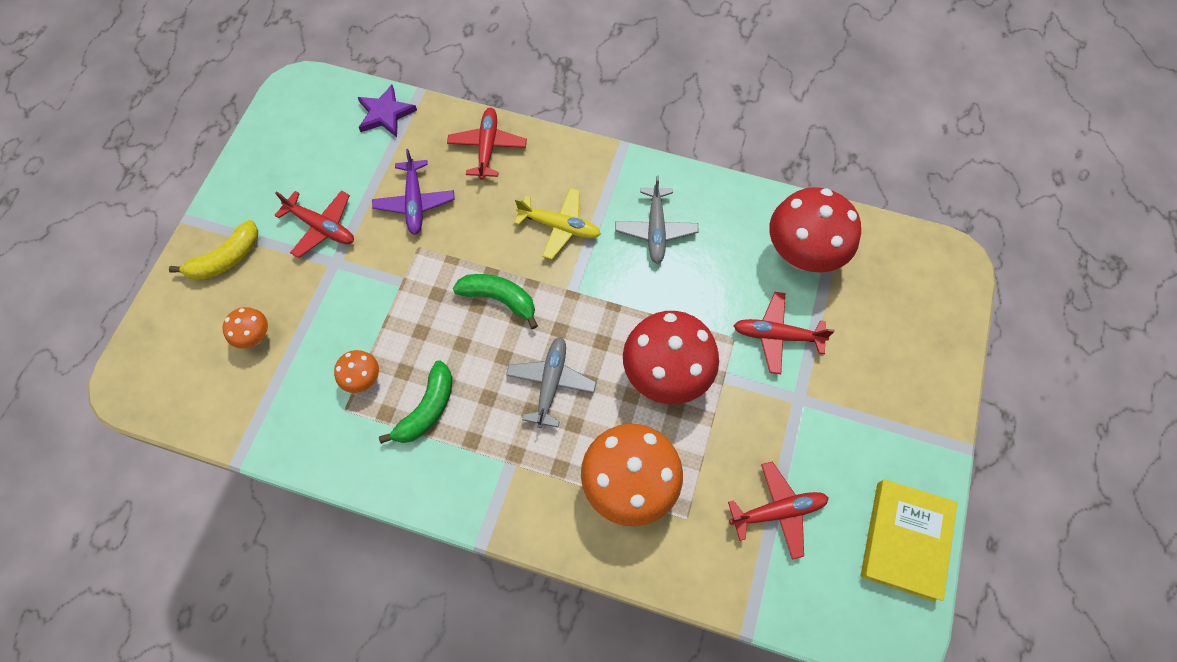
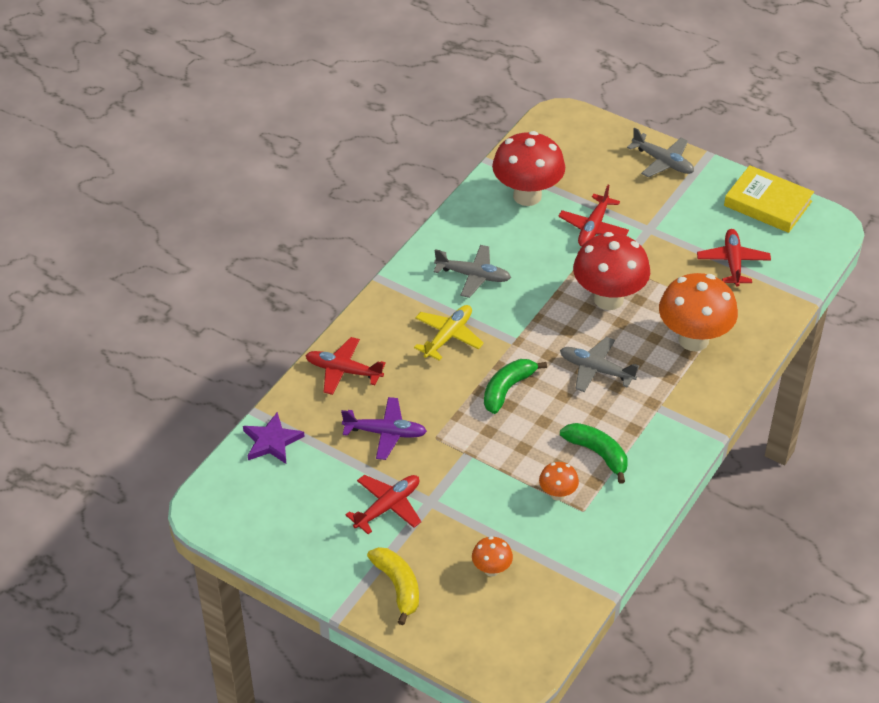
camera: 75 degrees left, 20 degrees down
(926, 393) = (663, 162): none -> grey plane

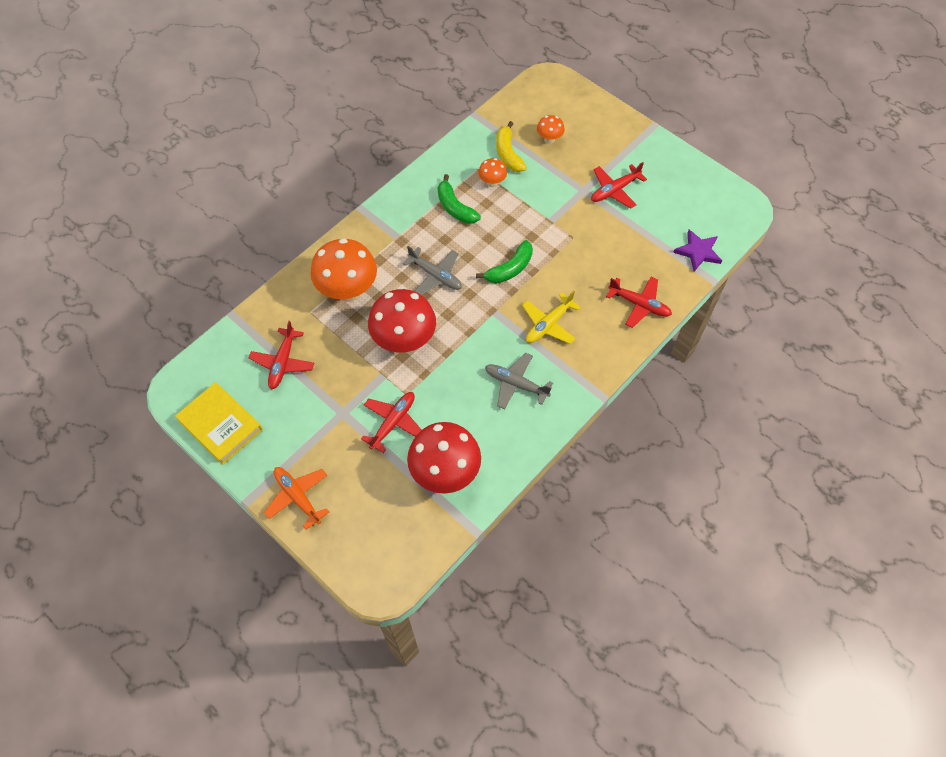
camera: 170 degrees left, 15 degrees up
(385, 433) = (610, 246): purple plane -> none
(398, 586) = (613, 137): yellow banana -> yellow banana (508, 154)
(663, 162) = (298, 497): grey plane -> orange plane

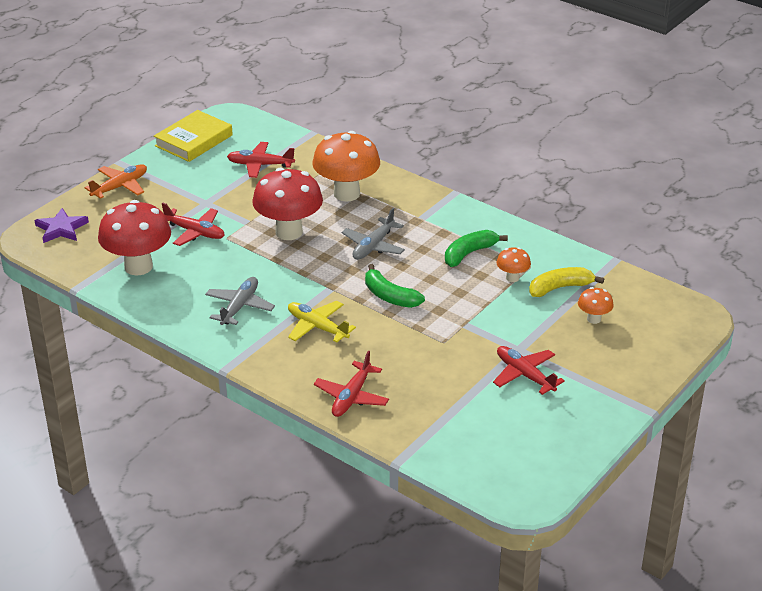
camera: 85 degrees right, 25 degrees down
(698, 252) = (439, 449): purple star -> purple star (61, 228)

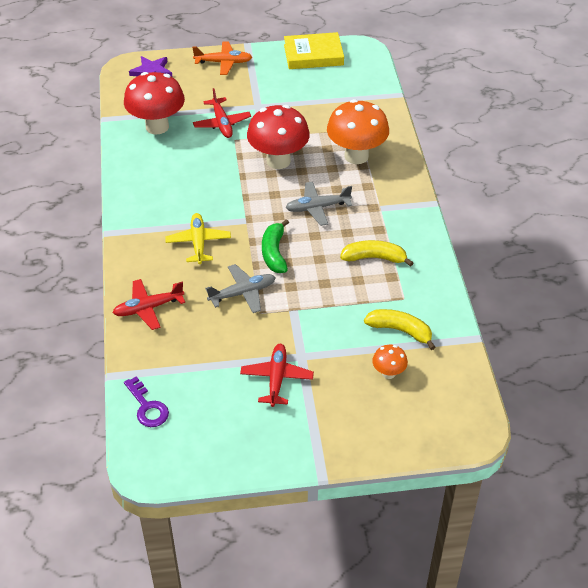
camera: 45 degrees right, 10 degrees up
(239, 307) = (174, 195): grey plane -> grey plane (243, 293)
(260, 165) = (330, 99): red plane -> none
(462, 460) = (147, 407): none -> purple key
(469, 253) = (374, 258): green banana -> yellow banana
(512, 278) = (377, 298): orange mushroom -> none

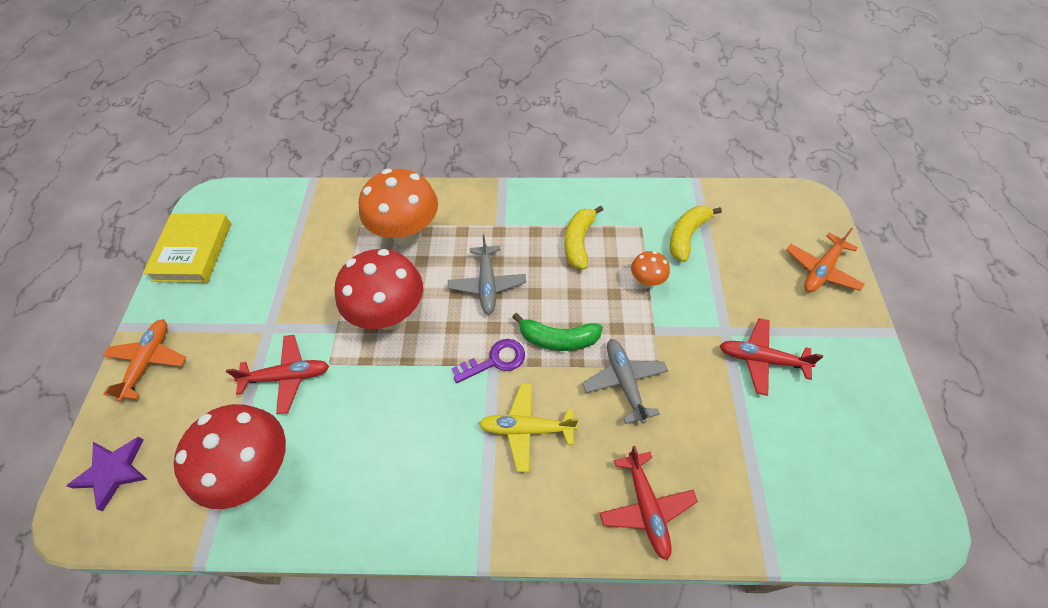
camera: 80 degrees left, 10 degrees up
(147, 407) = (823, 518): purple key -> purple key (495, 360)
(383, 430) = (821, 270): none -> orange plane
(388, 373) = (745, 255): orange mushroom -> orange mushroom (646, 281)

